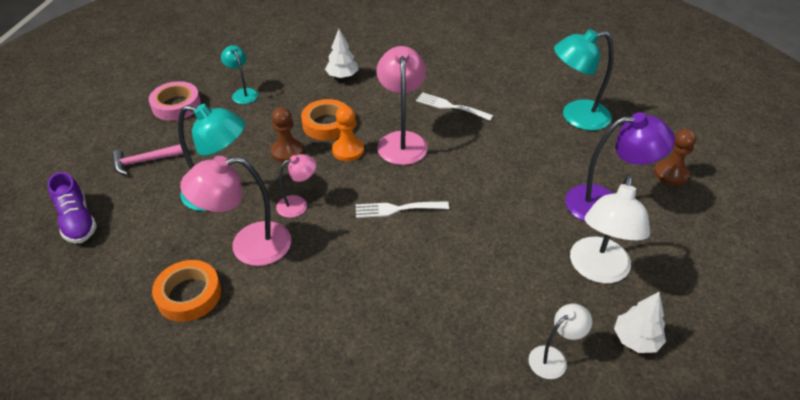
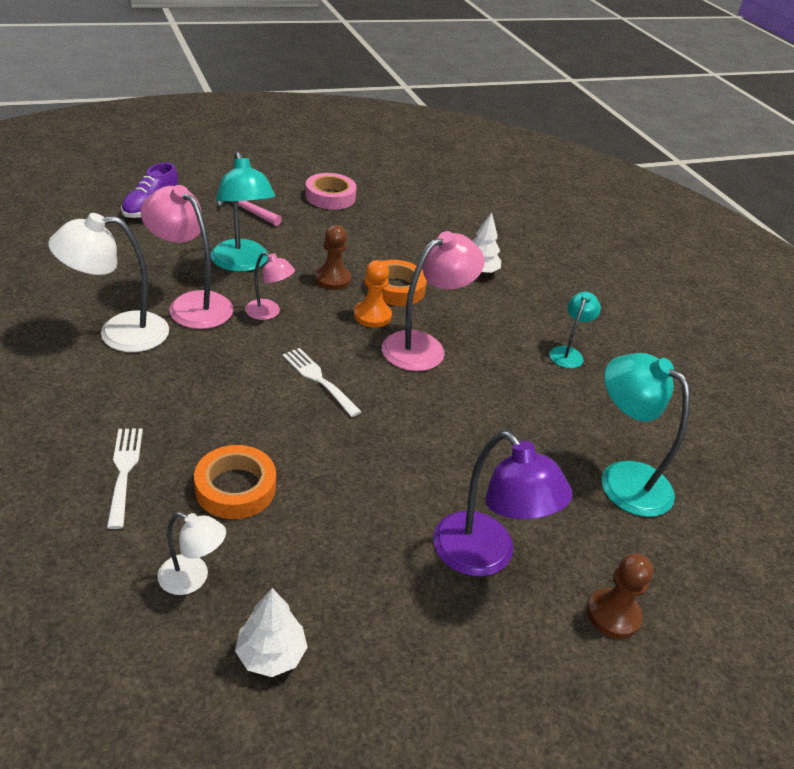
camera: 50 degrees right, 5 degrees down
(189, 295) = (112, 294): orange tape -> orange tape (235, 488)
(243, 93) = (385, 224): turquoise lamp -> turquoise lamp (568, 353)
(450, 106) = (518, 363): white fork -> white fork (124, 471)
(597, 270) = (360, 582): white lamp -> white lamp (119, 333)

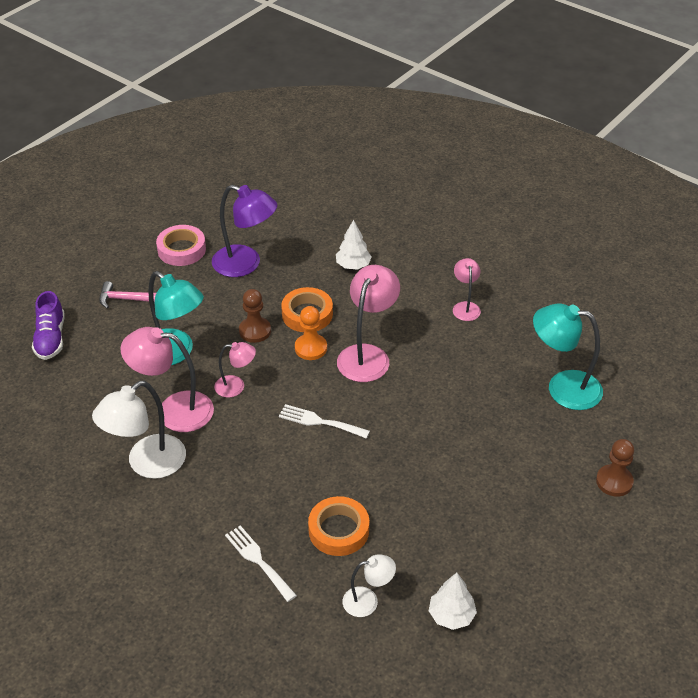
camera: 25 degrees left, 5 degrees up
(485, 556) = (521, 487): purple lamp -> purple lamp (245, 264)
(568, 353) = (465, 307): turquoise lamp -> pink lamp

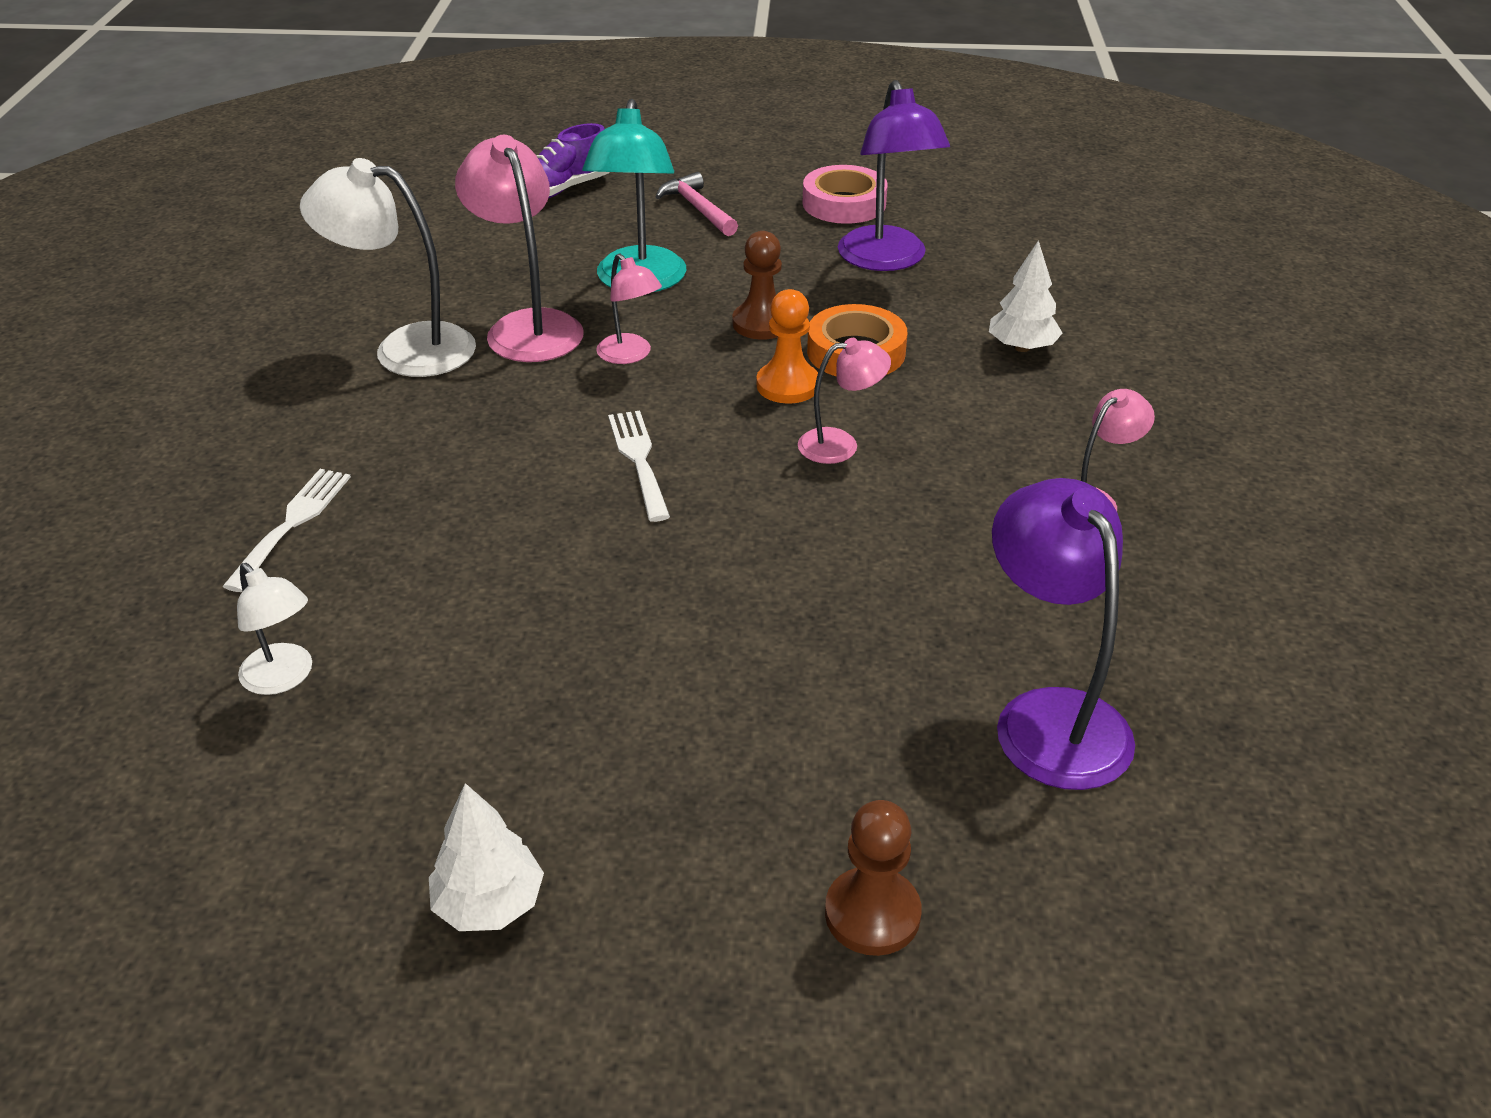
camera: 55 degrees right, 5 degrees down
(338, 530) = (419, 578): orange tape -> none
(367, 355) = (840, 444): pink lamp -> pink lamp, size x0.56
(451, 615) = (316, 802): white tree -> white tree (489, 903)
(563, 388) = (1049, 716): turquoise lamp -> purple lamp

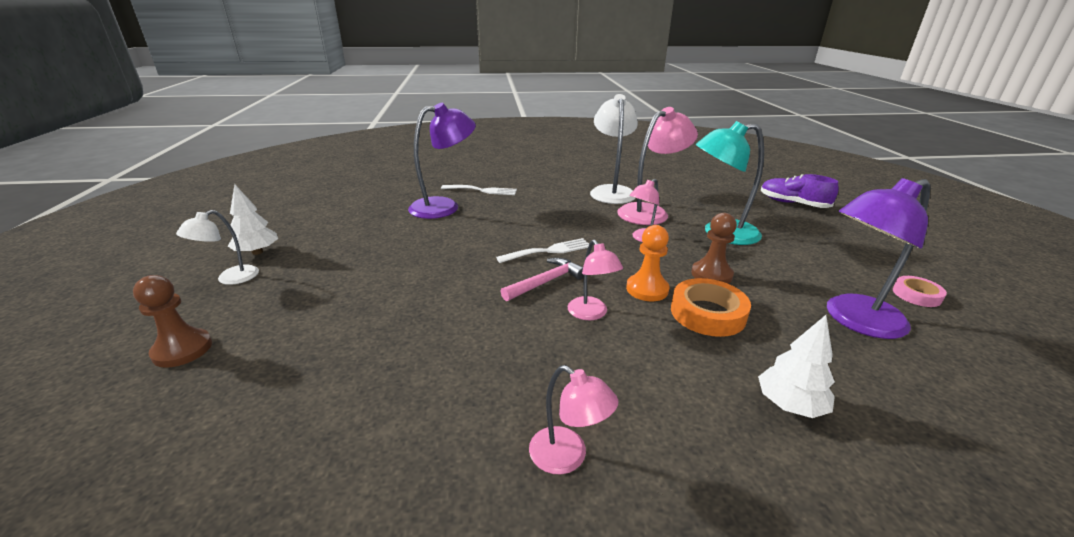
camera: 80 degrees right, 10 degrees down
(284, 678) = (393, 202): white lamp -> white lamp (230, 278)
(698, 208) = (827, 241): pink hammer -> pink hammer (546, 282)
(844, 203) = (916, 295): pink tape -> pink tape, size x0.60
(1049, 716) = (302, 424): purple lamp -> purple lamp (444, 206)

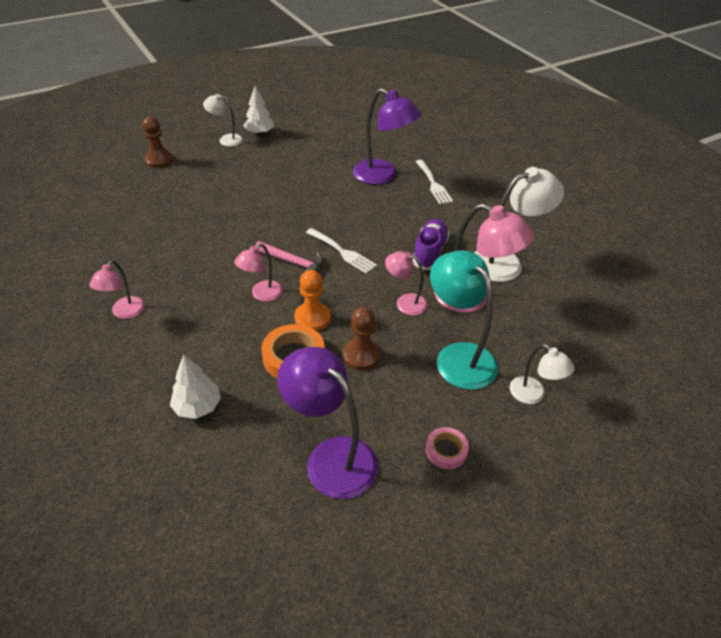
camera: 65 degrees right, 15 degrees up
(767, 218) = (533, 395): none -> white lamp
(793, 203) = (608, 422): purple shoe -> purple shoe (429, 252)
(916, 295) = (412, 519): pink tape -> pink tape (446, 450)

